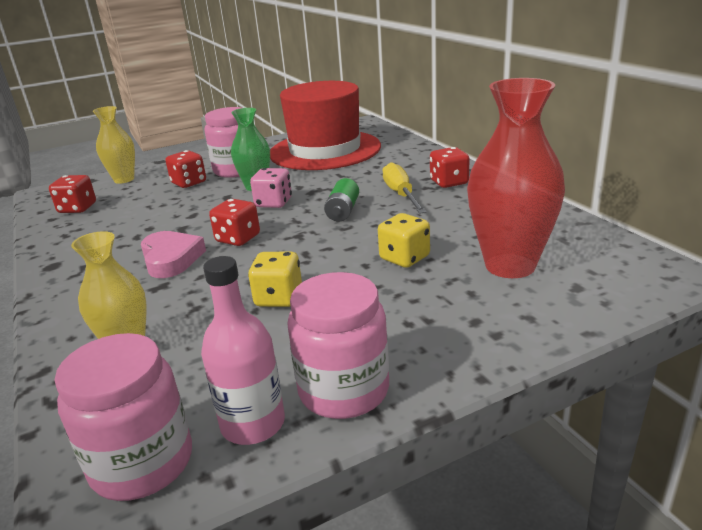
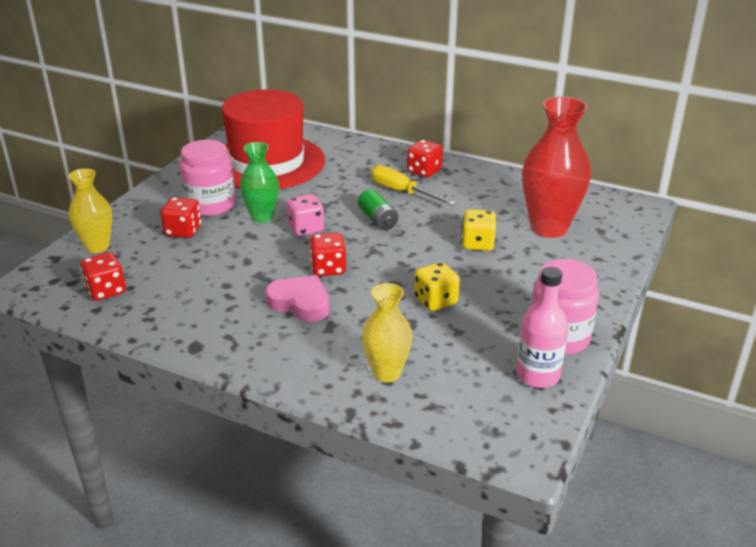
camera: 40 degrees left, 5 degrees up
(142, 463) = (510, 421): pink jar -> none

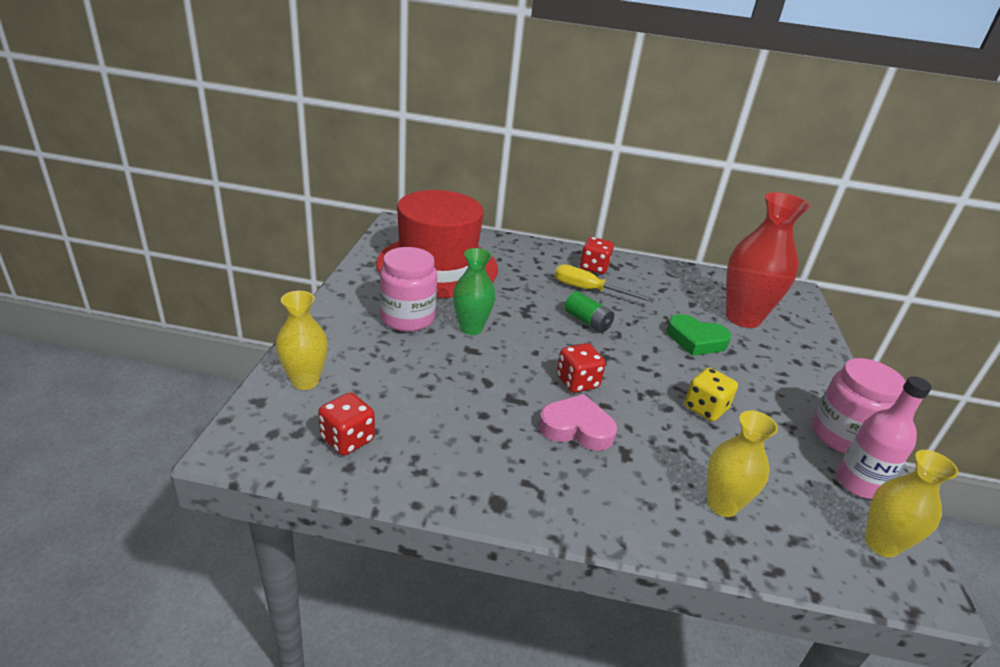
camera: 20 degrees left, 0 degrees up
(183, 231) = (395, 352): red dice -> none
(306, 228) = (524, 337): pink dice -> none
(477, 244) = (695, 340): yellow dice -> green heart
(513, 421) = (881, 544): none -> yellow vase

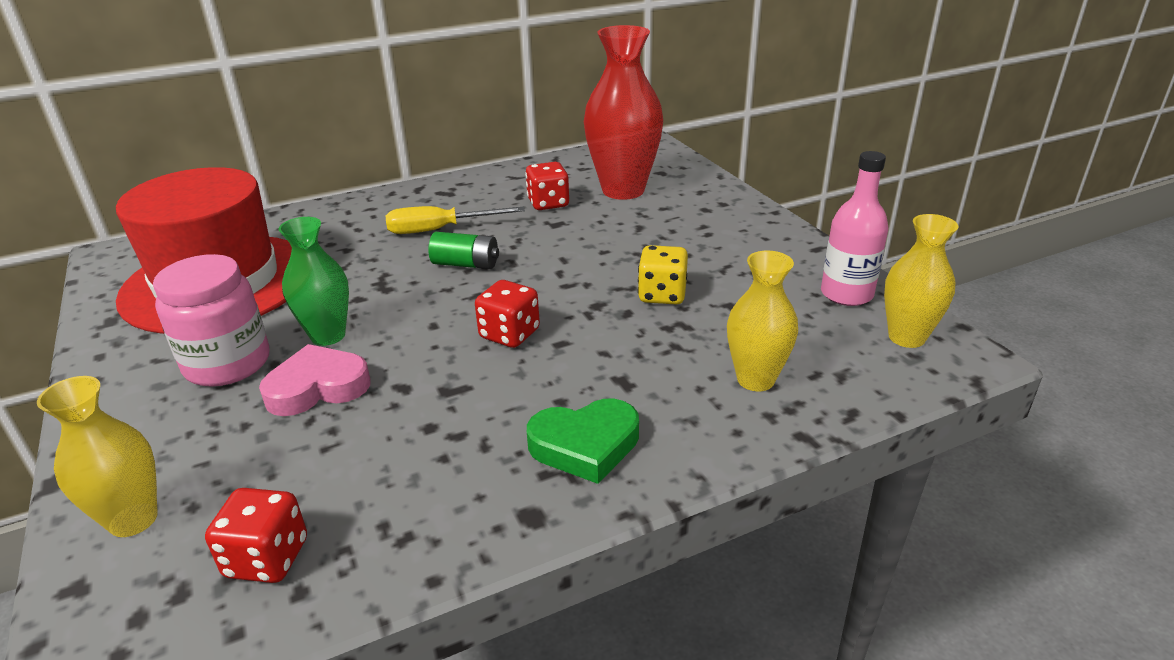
camera: 30 degrees left, 0 degrees up
(576, 428) = (550, 383): pink heart -> pink heart (317, 387)
(594, 267) = (424, 203): red dice -> red dice (548, 203)
(695, 340) = (596, 232): green heart -> green heart (585, 445)
(842, 436) = (799, 259): pink jar -> none

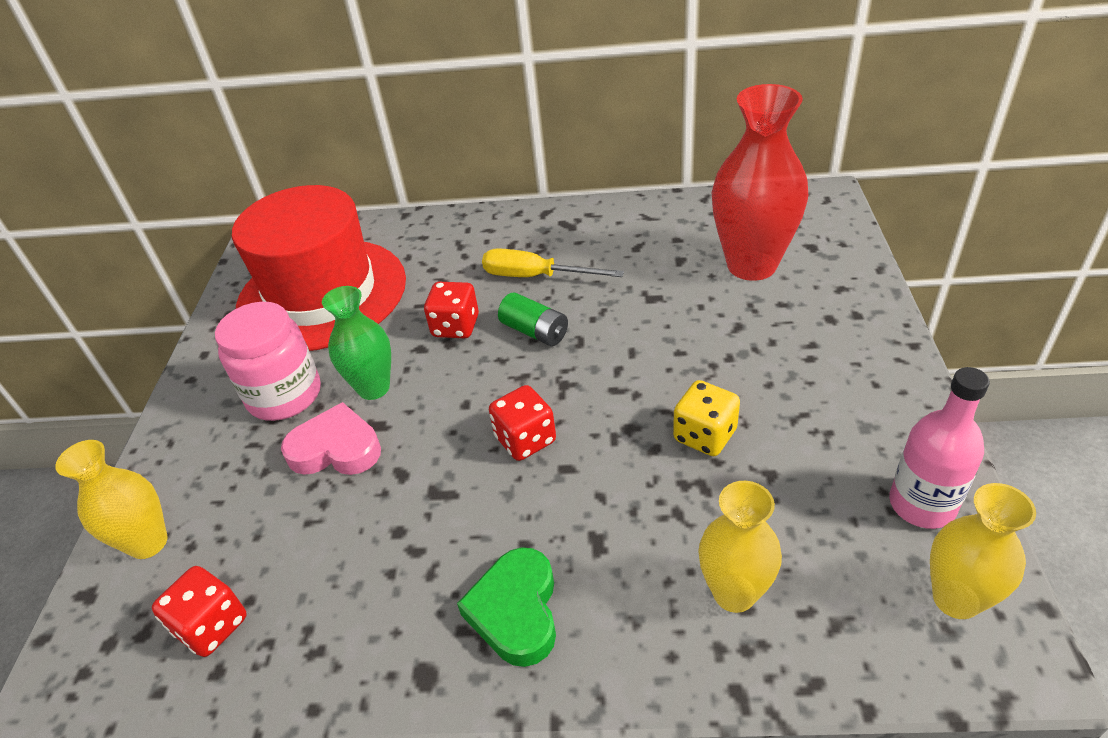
camera: 30 degrees right, 10 degrees up
(548, 203) = (660, 265): red dice -> red dice (455, 326)
(585, 445) = (516, 611): green heart -> green heart turned 75 degrees clockwise

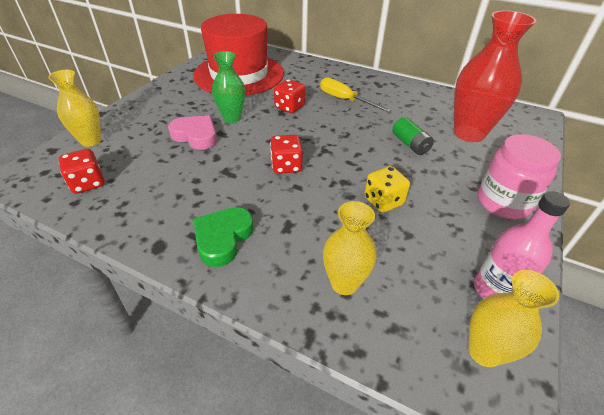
camera: 20 degrees right, 0 degrees up
(284, 395) = (191, 107): pink jar -> pink jar (503, 202)
(535, 331) = (327, 122): green battery -> green battery (410, 144)

